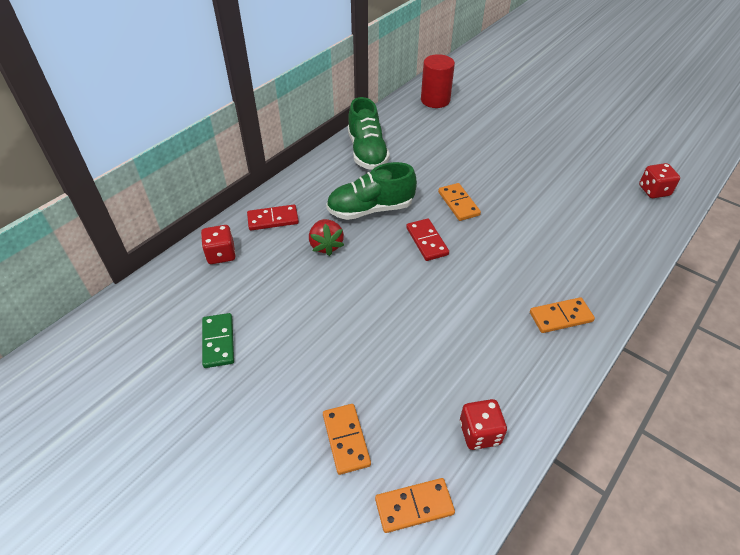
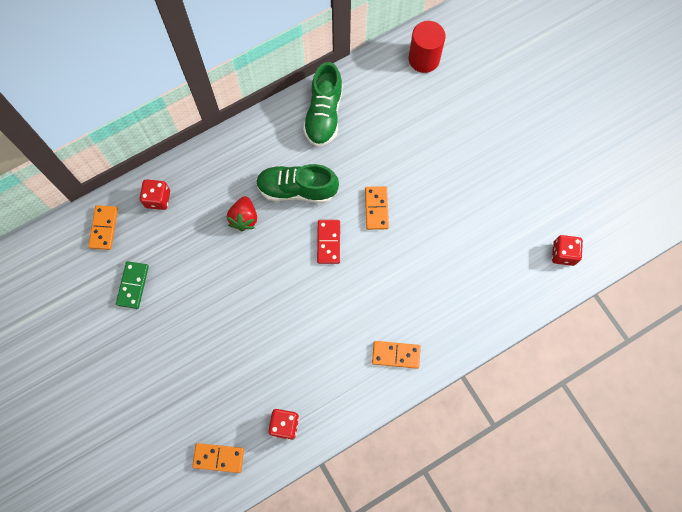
camera: 20 degrees right, 25 degrees up
(273, 219) = (211, 173): red domino -> none
(346, 439) = (194, 396): orange domino -> orange domino (104, 228)

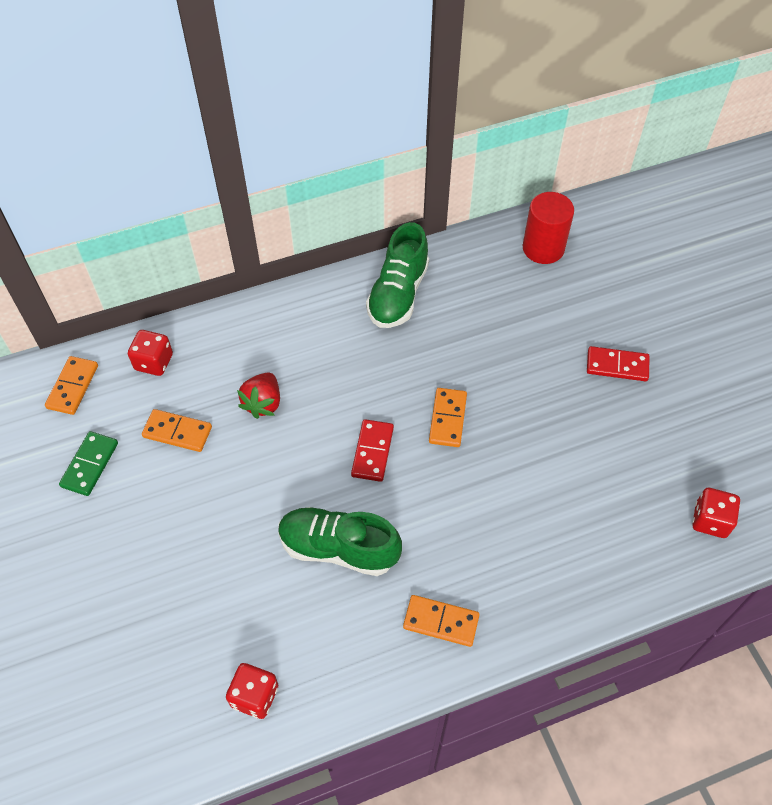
camera: 10 degrees right, 15 degrees down
(218, 458) = (145, 727): orange domino -> orange domino (177, 432)
(297, 189) = (343, 378): green shoe -> green shoe (338, 548)
(488, 148) = (617, 366): none -> red domino

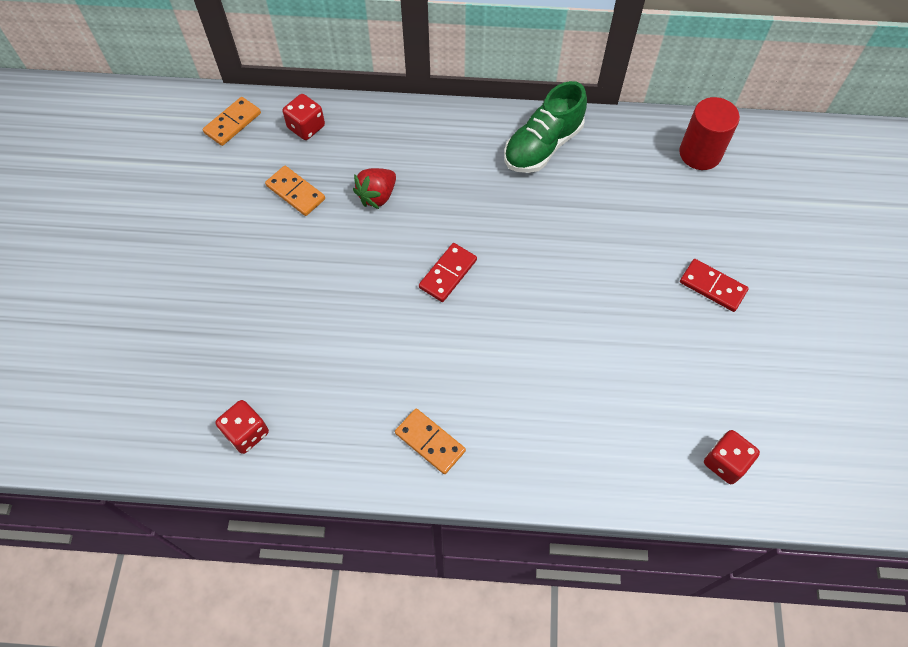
camera: 25 degrees right, 5 degrees up
(90, 465) = (214, 191): green domino -> none
(338, 548) = (376, 343): green shoe -> none
(448, 419) = (529, 272): orange domino -> none

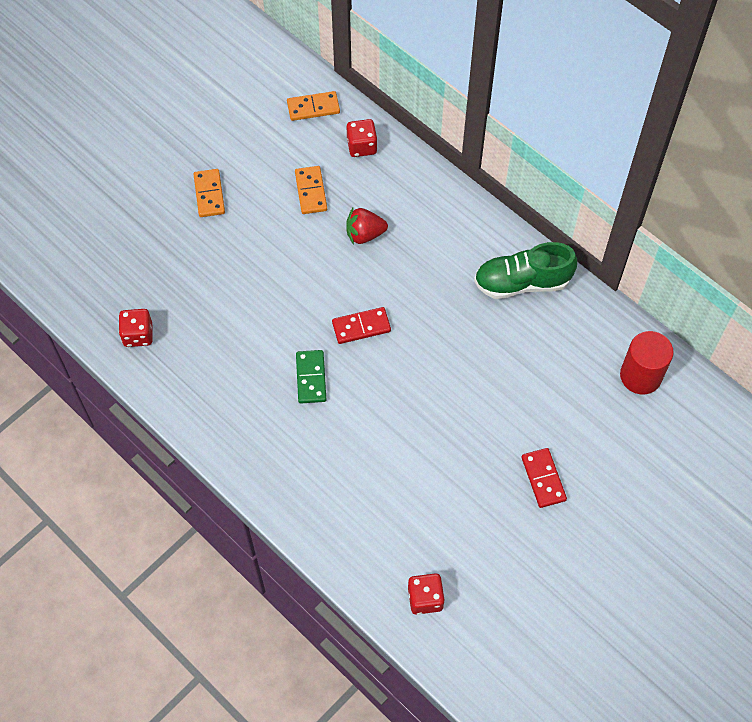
camera: 40 degrees right, 0 degrees up
(430, 442) = (244, 429): orange domino -> orange domino (209, 194)
(446, 349) = (311, 378): none -> green domino

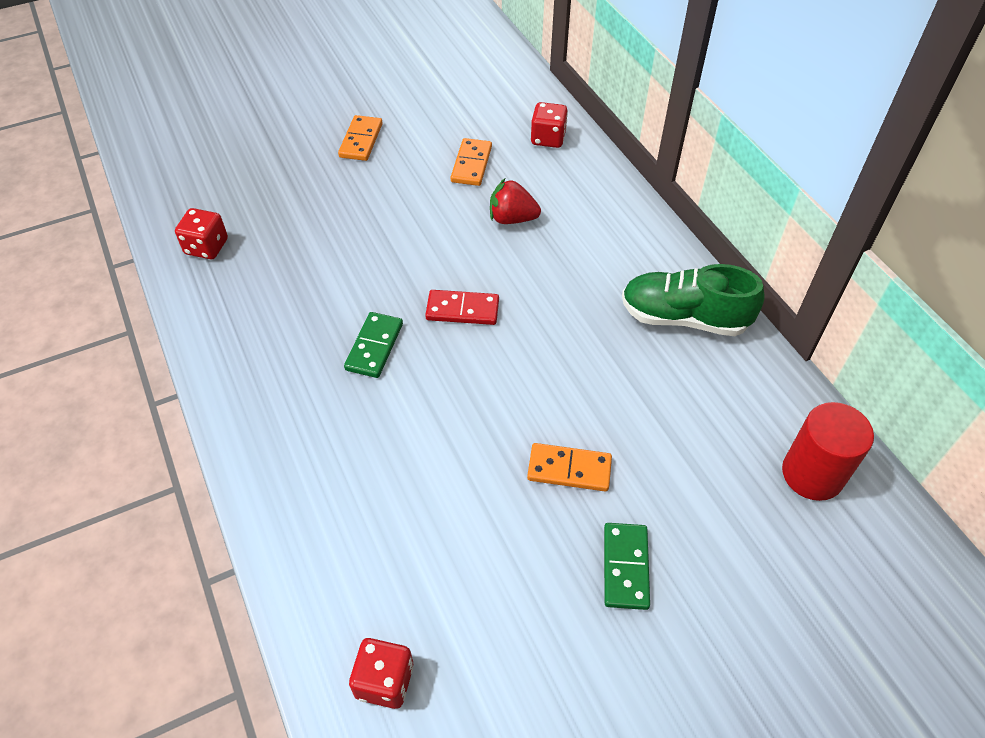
camera: 20 degrees right, 10 degrees down
(313, 107) = (512, 94): orange domino -> orange domino (569, 469)
(543, 479) = (625, 567): red domino -> green domino

